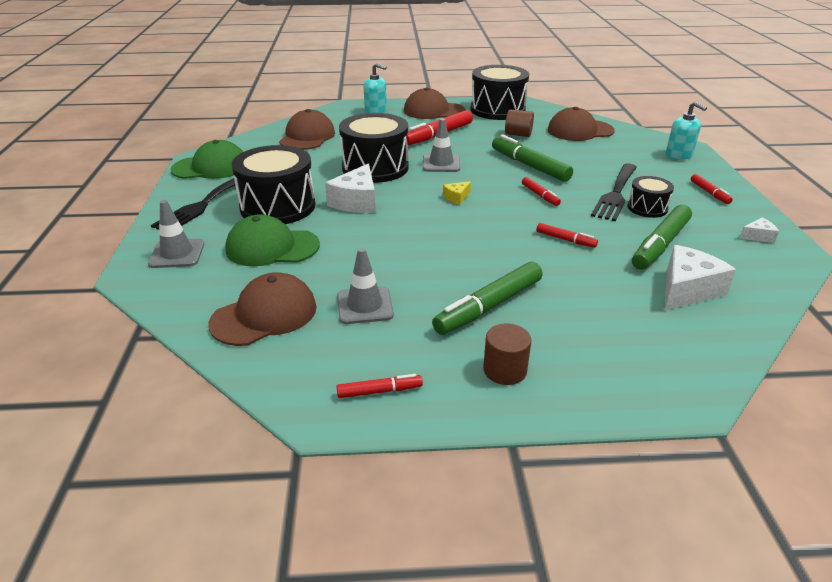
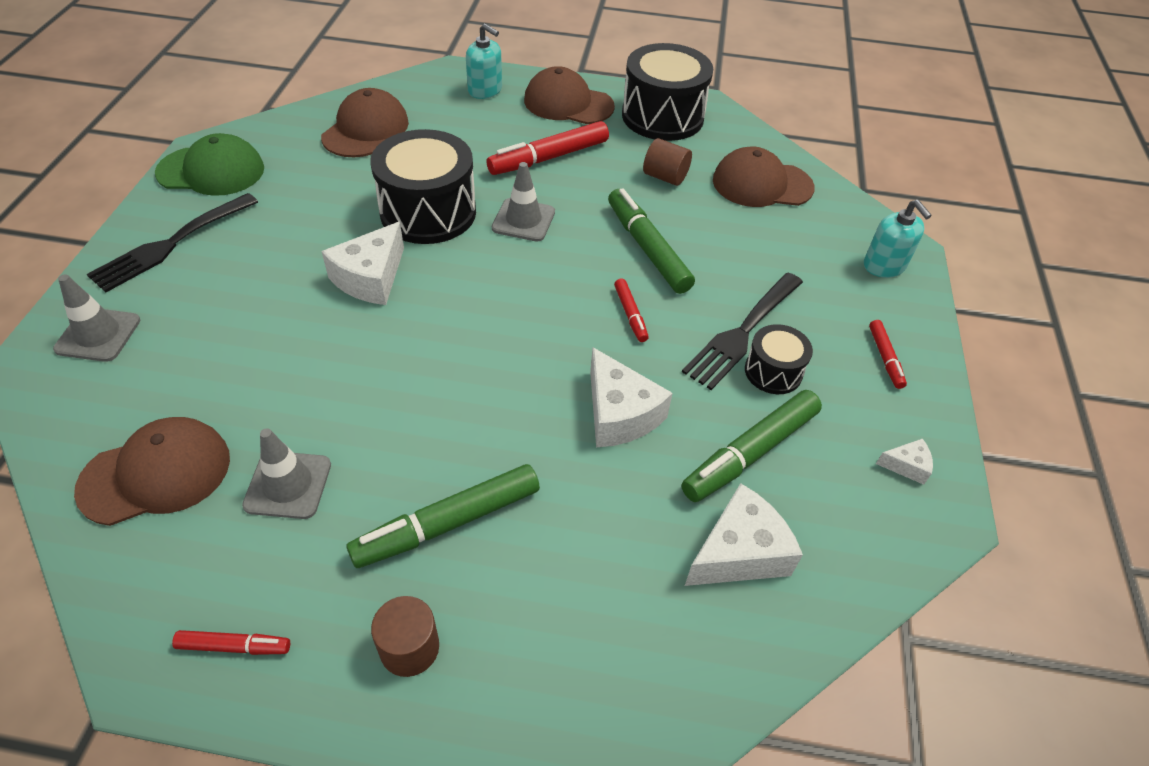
camera: 10 degrees right, 15 degrees up
(272, 247) = (221, 347): green cap -> none
(278, 207) = (263, 268): black drum -> none
(456, 197) = (511, 296): yellow cheese -> none
(565, 240) = (619, 414): red marker -> white cheese

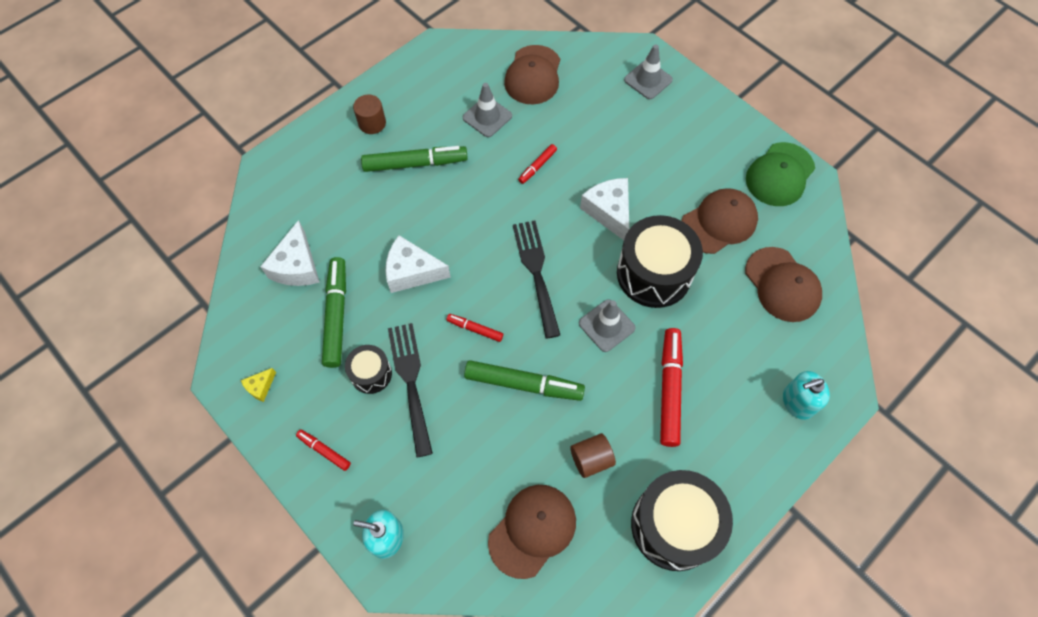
camera: 130 degrees right, 15 degrees up
(171, 244) = (708, 130): black fork -> black fork (536, 272)
(234, 646) = (423, 72): red marker -> red marker (537, 166)
(448, 523) = (415, 164): green marker -> green marker turned 75 degrees clockwise
(568, 103) = (740, 457): brown cap -> brown cap (719, 223)
(906, 466) = (260, 387): white cheese -> yellow cheese

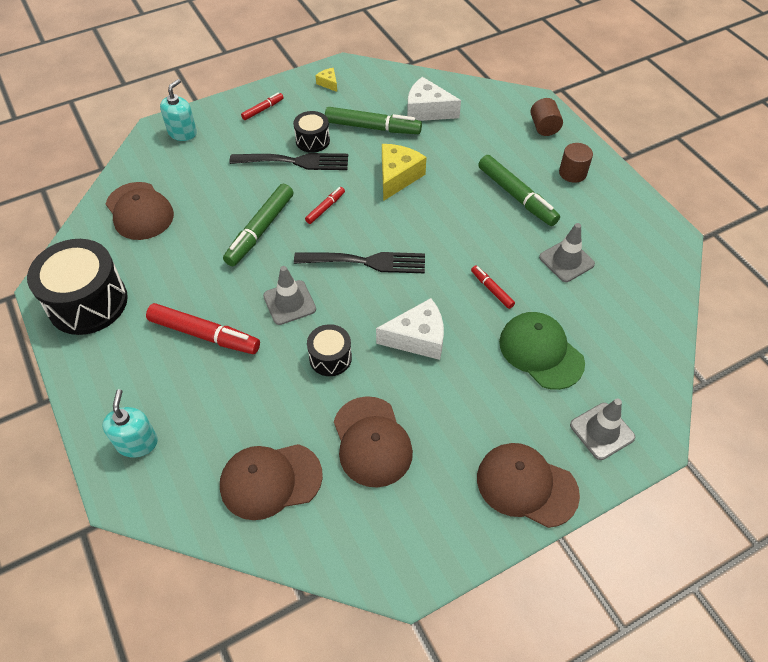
camera: 105 degrees right, 10 degrees down
(412, 272) = (397, 177): white cheese -> yellow cheese
(415, 164) = (516, 196): green marker -> green marker turned 45 degrees counterclockwise
(533, 75) = (622, 313): brown cap -> brown cap (526, 485)
(591, 459) = (173, 260): brown cylinder -> brown cylinder (544, 127)
(654, 273) = (330, 358): black drum -> black drum, size x0.52
(779, 174) = (420, 539): green cap -> green cap (541, 352)

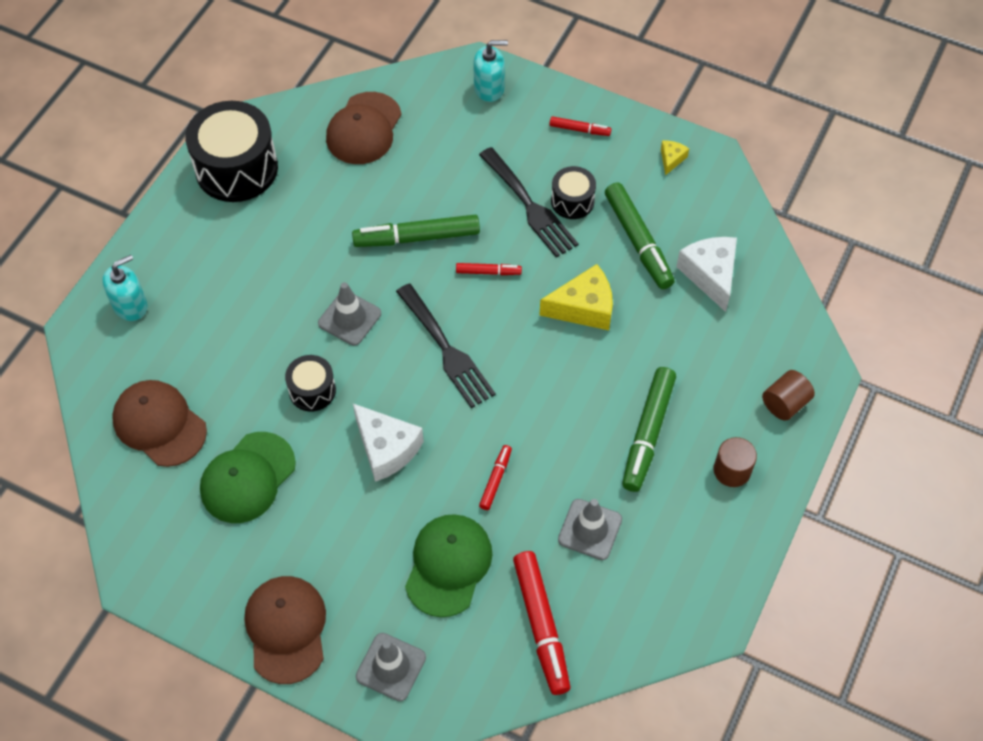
camera: 55 degrees right, 5 degrees up
(204, 335) = (266, 277): red marker -> red marker (541, 625)
(372, 442) = (247, 478): brown cap -> green cap

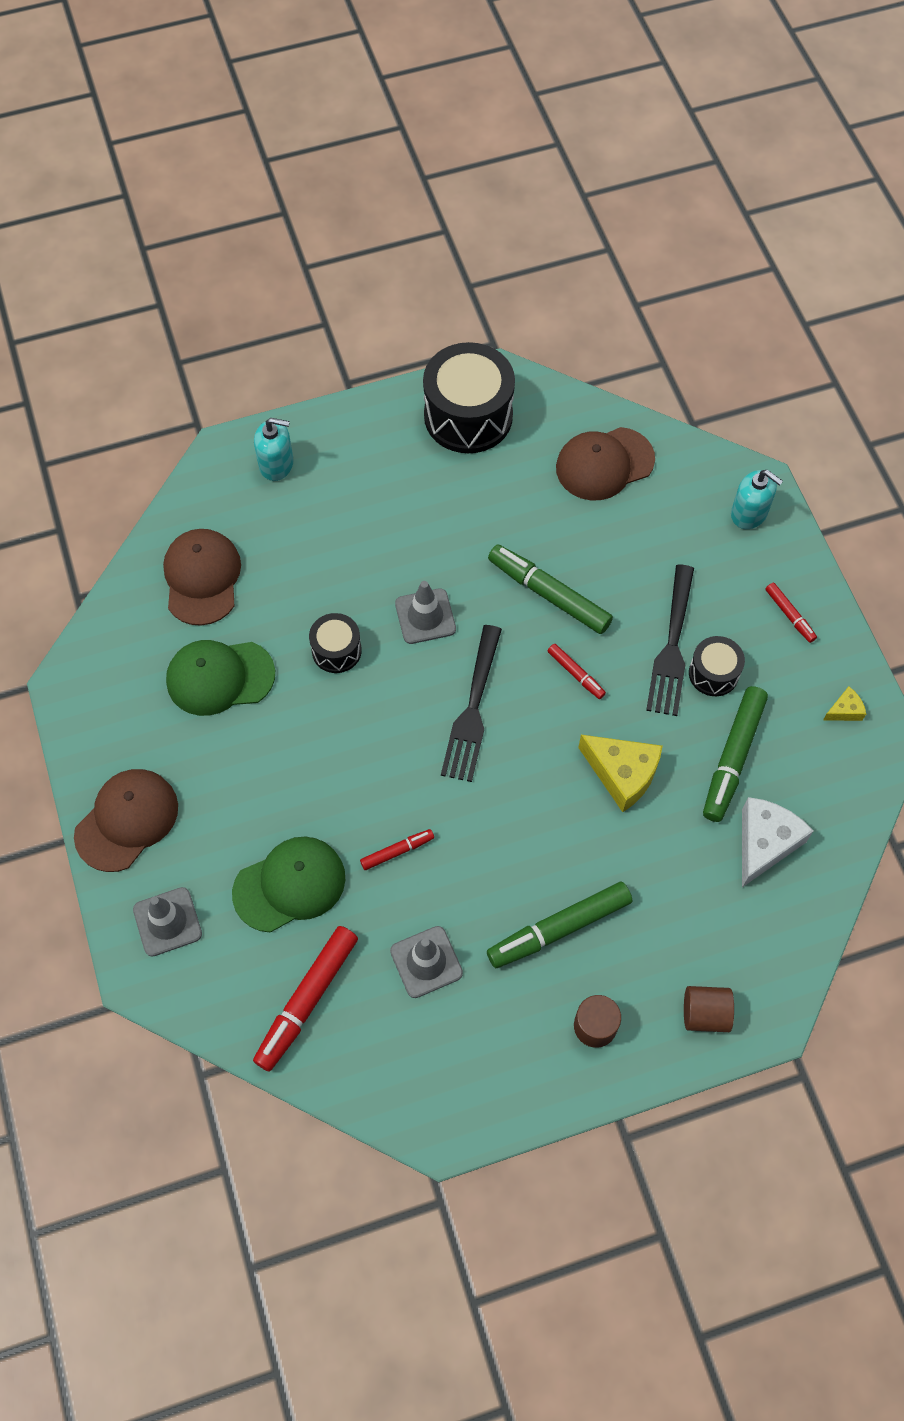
camera: 45 degrees right, 5 degrees up
(386, 448) = (342, 748): white cheese -> none

